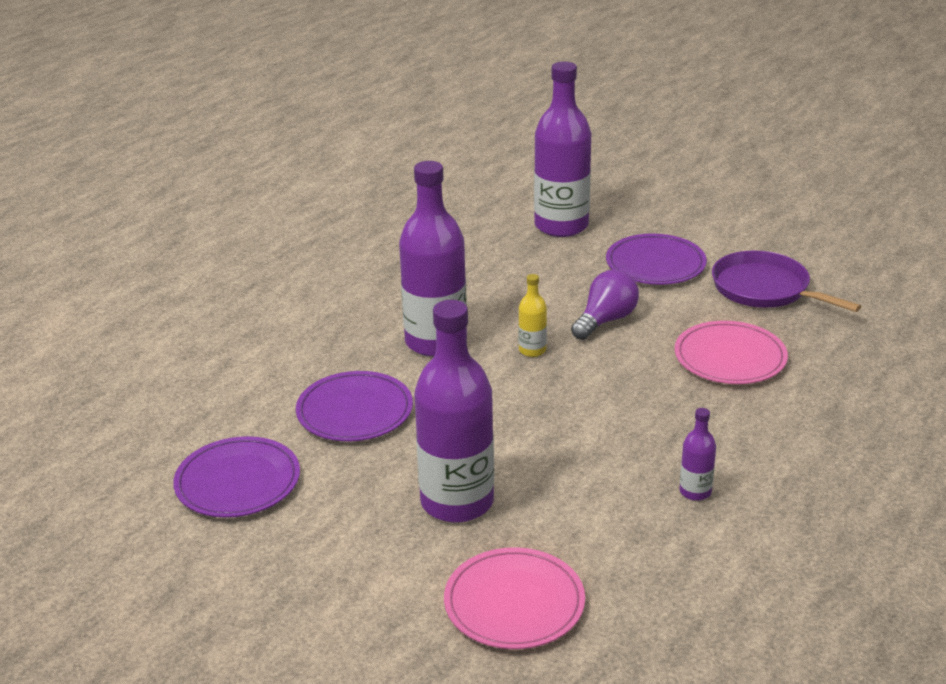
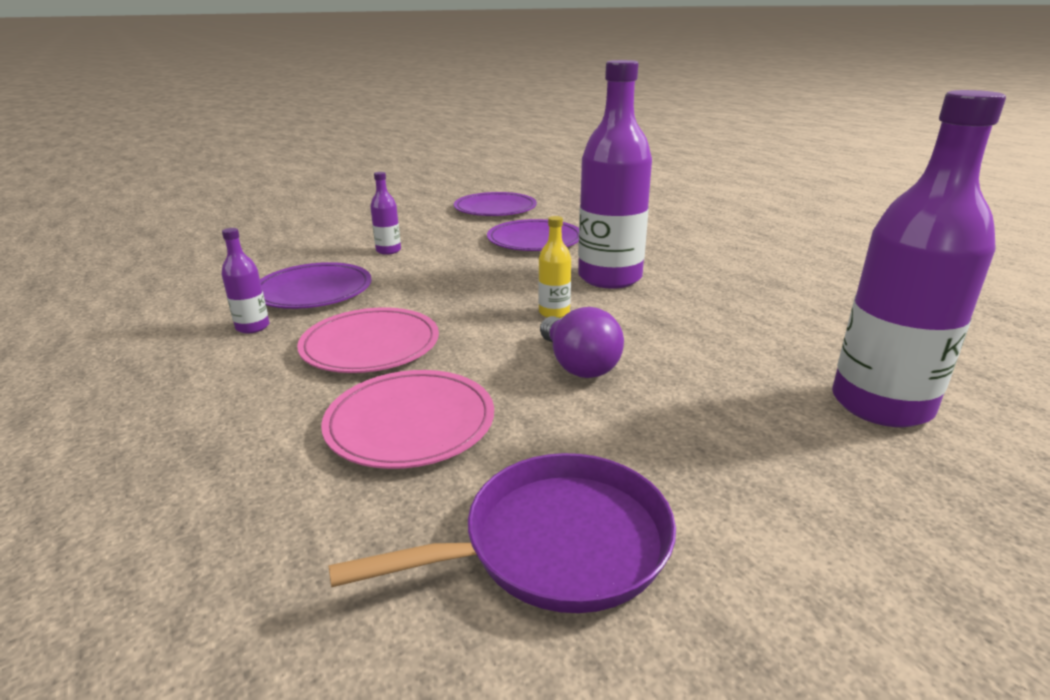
camera: 115 degrees right, 5 degrees down
(457, 502) = (388, 250): purple bottle -> purple bottle, size x0.44
(514, 603) = (275, 248): pink plate -> pink plate (370, 345)
(655, 264) = (714, 451): purple plate -> purple plate (313, 291)

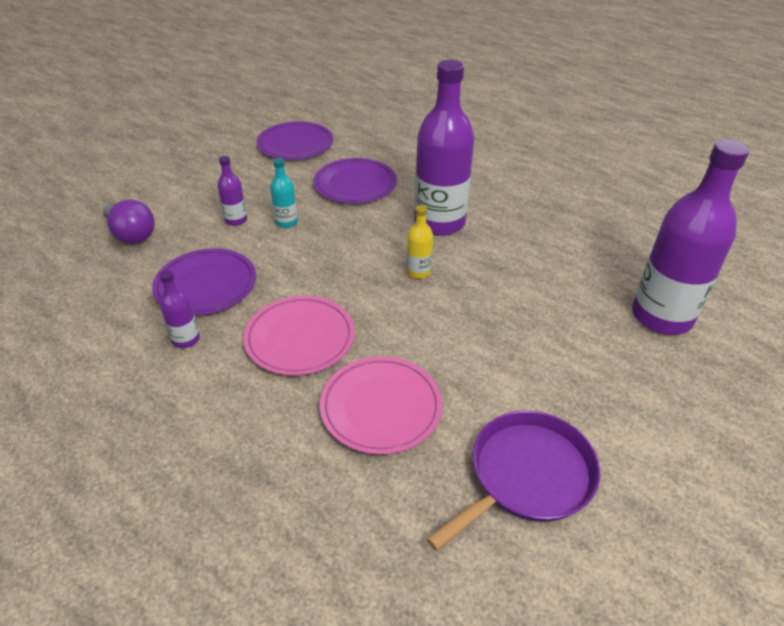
camera: 20 degrees left, 15 degrees up
(438, 258) = (286, 222): none -> turquoise bottle
(578, 365) = (464, 324): purple light bulb -> purple light bulb (131, 234)

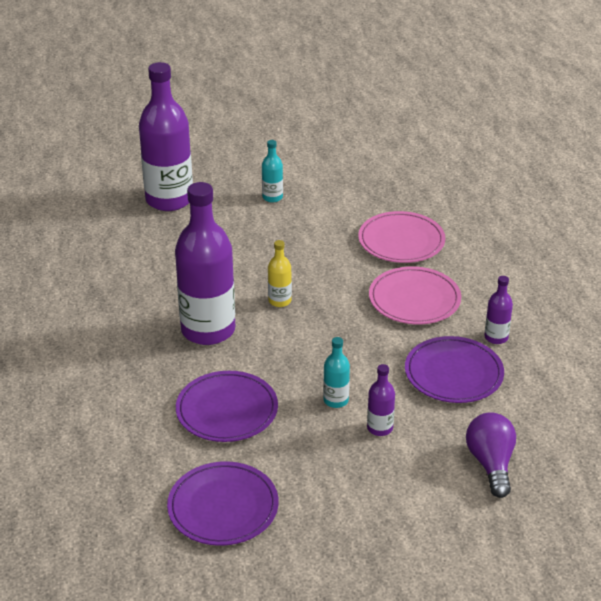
camera: 140 degrees left, 5 degrees down
(527, 476) = (359, 184): purple pan -> none
(584, 383) = (272, 197): none -> turquoise bottle

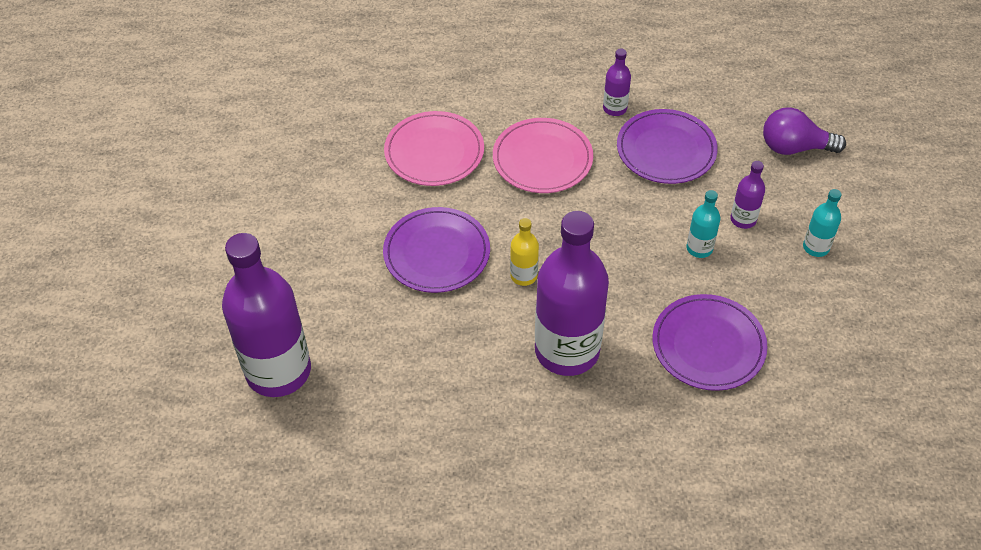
camera: 80 degrees left, 15 degrees up
(223, 507) = (855, 362): purple plate -> purple plate (437, 253)
(272, 197) = (309, 258): turquoise bottle -> turquoise bottle (816, 247)

